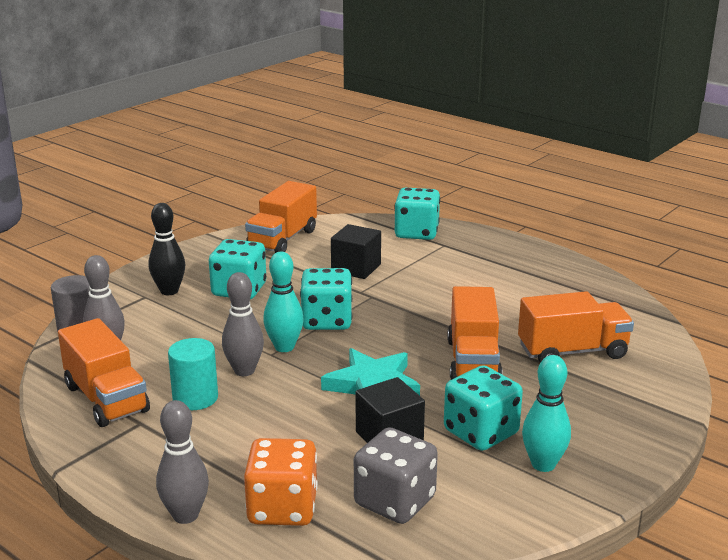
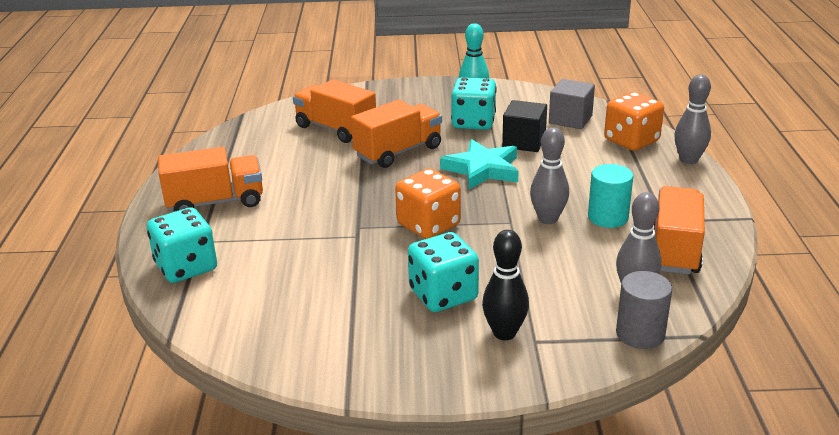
camera: 130 degrees left, 5 degrees up
(282, 239) = (299, 338): orange truck -> orange truck (215, 202)
(284, 347) = (493, 221): turquoise bowling pin -> none
(327, 321) = (428, 225): turquoise dice -> orange dice
(356, 268) = (313, 259): black cube -> none
(394, 501) = (570, 119): grey dice -> grey cube

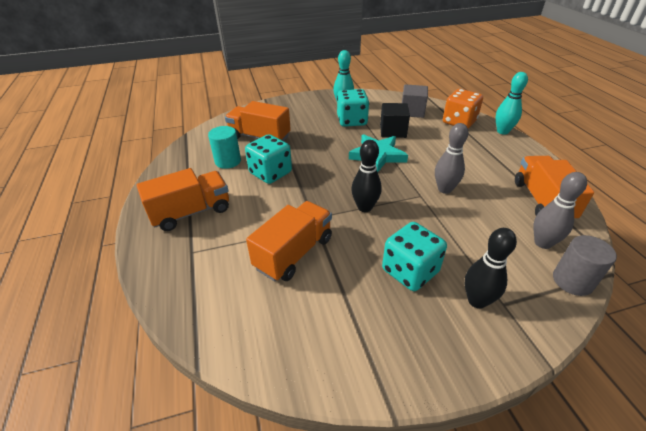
camera: 15 degrees left, 10 degrees up
(186, 267) = (187, 282): turquoise dice -> turquoise dice (270, 173)
(398, 152) = (312, 149): orange truck -> orange truck (294, 253)
(428, 225) = (365, 207): orange dice -> black bowling pin
(608, 217) = (482, 182): turquoise cylinder -> turquoise cylinder (228, 161)
(688, 160) = (502, 131): grey bowling pin -> turquoise bowling pin

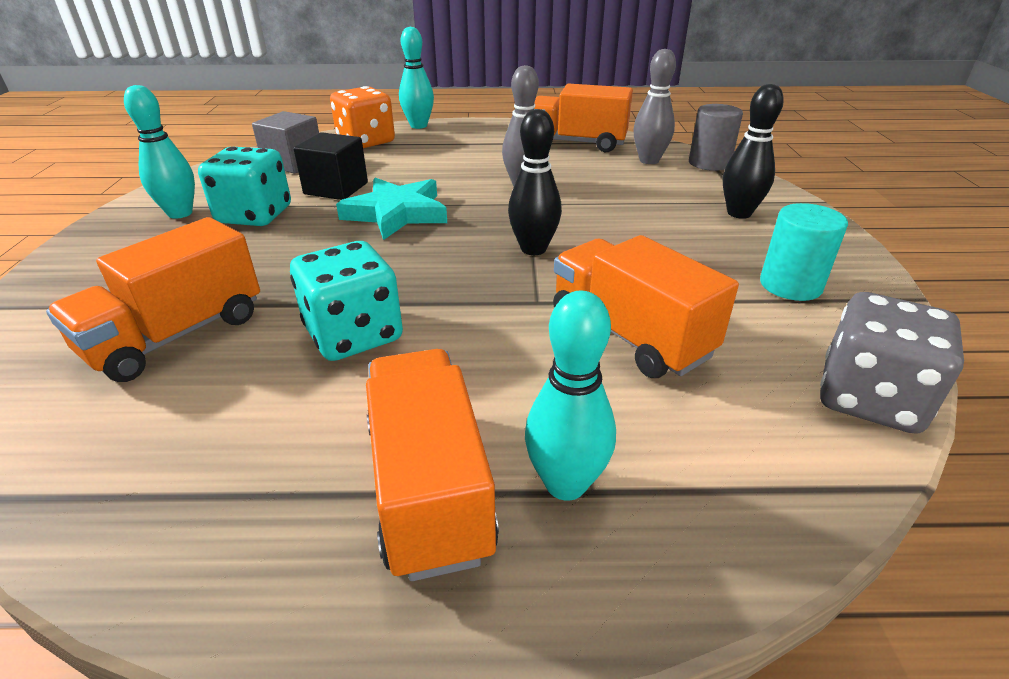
camera: 75 degrees left, 5 degrees down
(194, 244) = (565, 484): none -> turquoise bowling pin
(228, 161) = (237, 400): turquoise cylinder -> turquoise cylinder (790, 285)
(261, 355) = (869, 398): none -> grey dice
(410, 271) = (686, 242): turquoise dice -> none

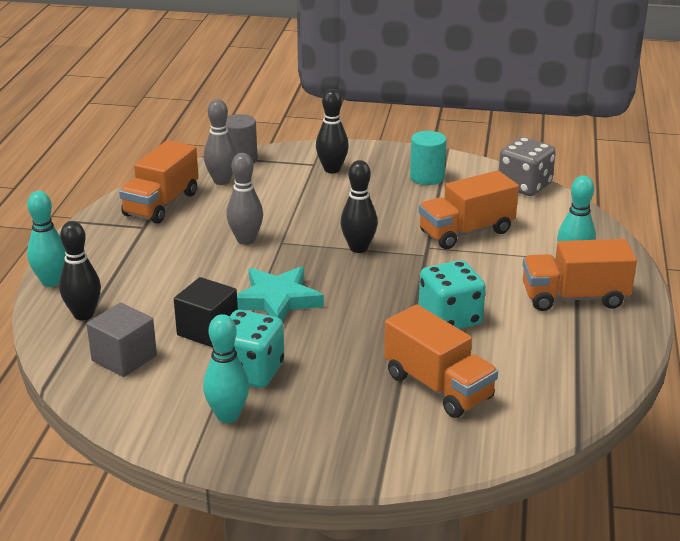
camera: 80 degrees left, 5 degrees down
(366, 142) = (84, 315): orange dice -> black bowling pin

